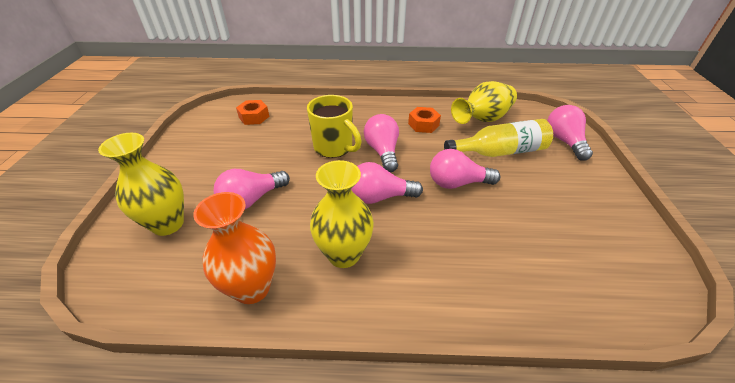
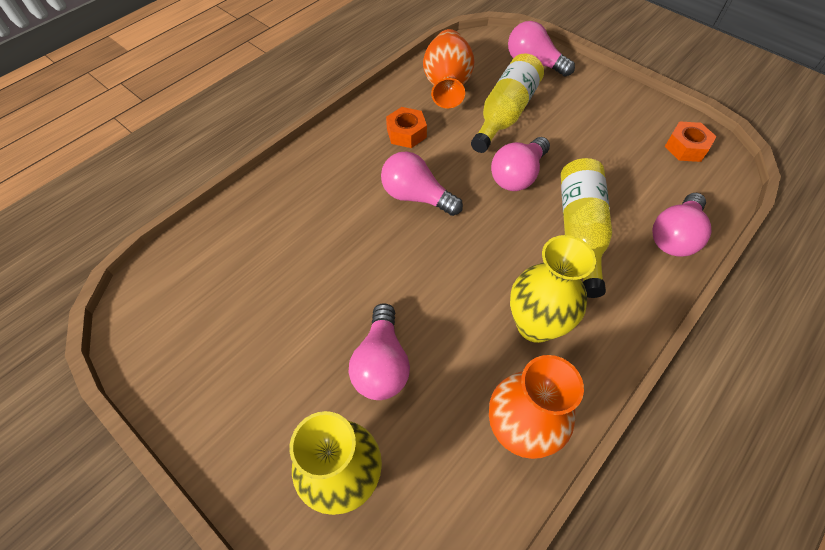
camera: 50 degrees left, 15 degrees up
(254, 117) = (208, 276): orange nut -> orange nut (686, 147)
(334, 148) = (365, 233): yellow mug -> none
(379, 197) = (483, 246): pink light bulb -> pink light bulb (674, 236)
(452, 238) = (580, 231): none -> yellow bottle
(482, 119) = (447, 86): yellow vase -> orange vase

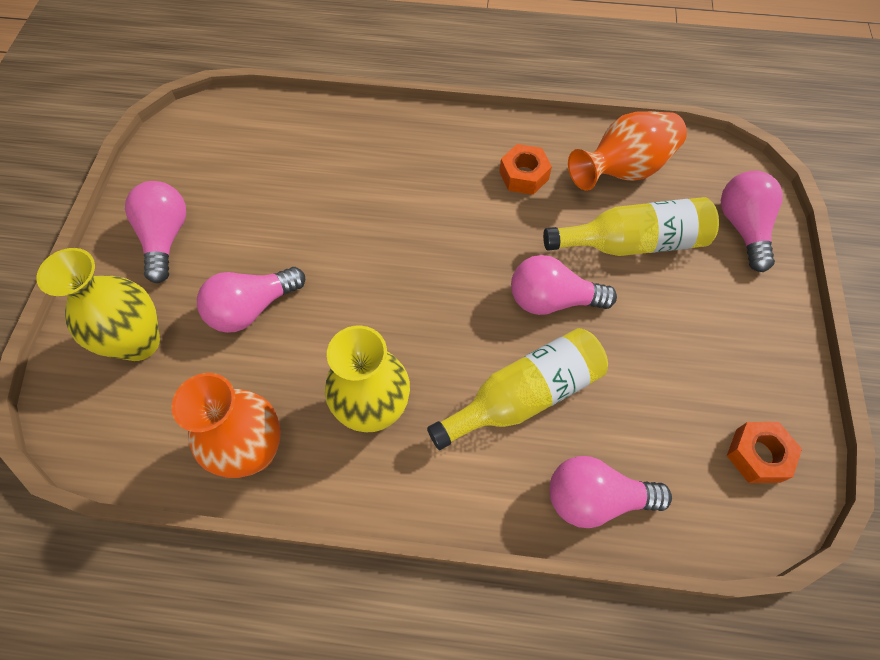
camera: 55 degrees right, 5 degrees up
(416, 196) = (450, 230): pink light bulb -> pink light bulb (166, 238)

